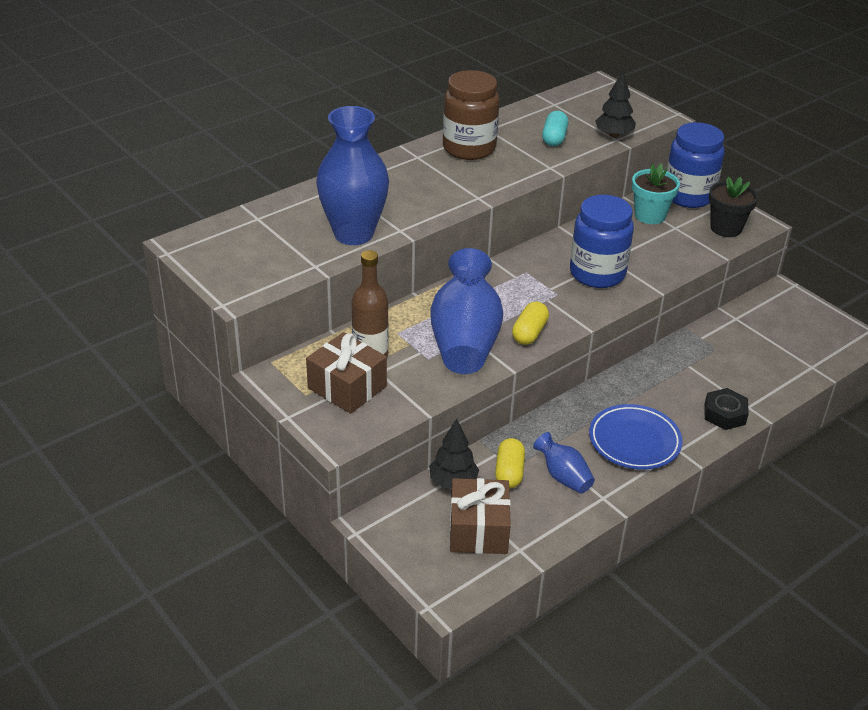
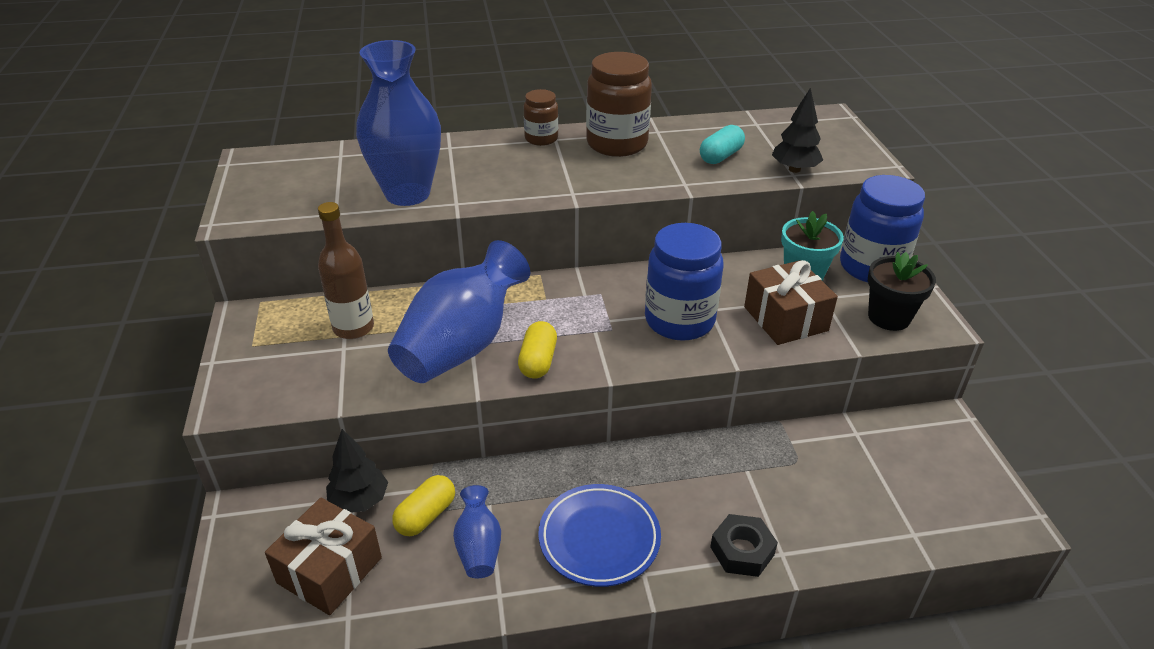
camera: 30 degrees right, 0 degrees up
(347, 387) = (296, 352): brown gift -> brown gift (785, 319)
(406, 159) = (541, 139): none -> brown jar
(529, 333) = (538, 361): yellow capsule -> yellow capsule turned 45 degrees counterclockwise

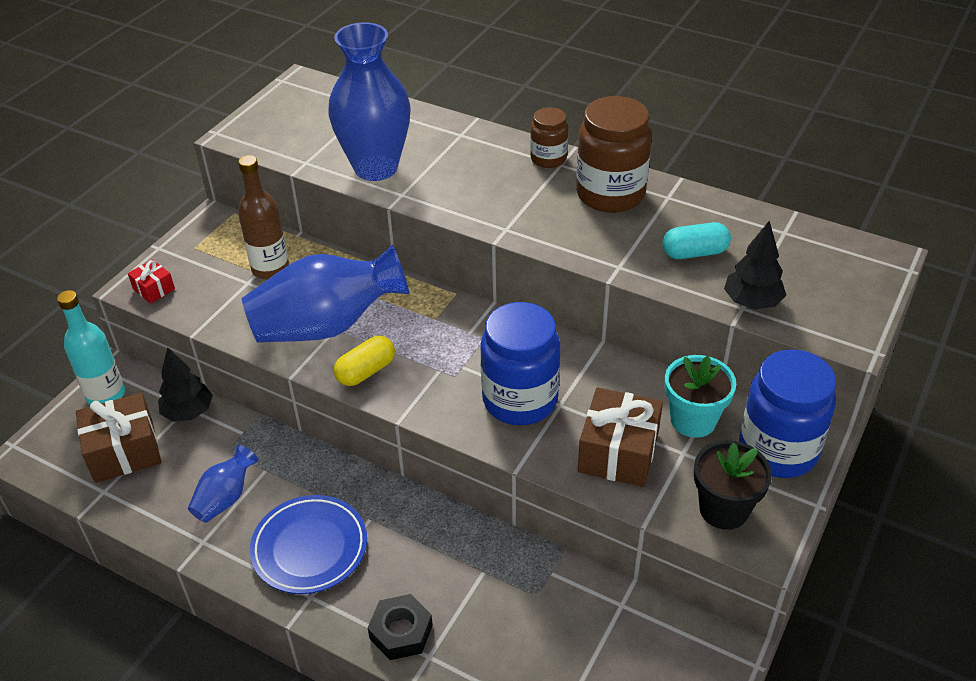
camera: 40 degrees right, 5 degrees up
(250, 397) = (154, 289): none -> red gift
(251, 534) = (106, 395): none -> turquoise bottle
(426, 516) = (217, 451): yellow capsule -> none

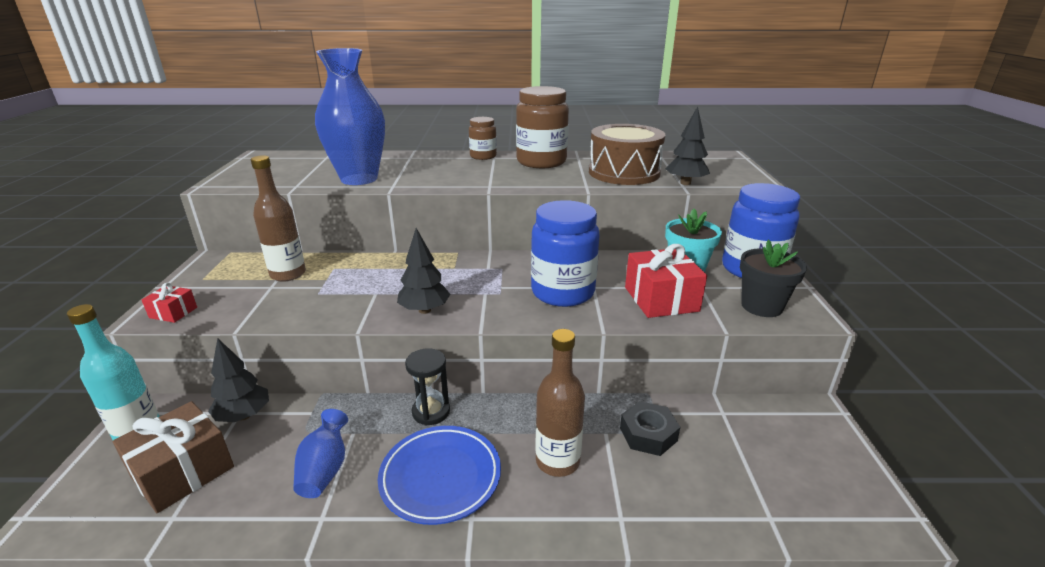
camera: 30 degrees left, 15 degrees down
(327, 326) = (366, 293): blue vase -> none
(342, 477) = (431, 412): none -> black hourglass
(366, 371) = (424, 310): yellow capsule -> black tree
(401, 632) = (579, 509): black nut -> black nut (648, 434)
(417, 579) = (557, 461): none -> brown bottle
(618, 452) = (661, 299): brown gift -> red gift
(694, 253) = (624, 172): turquoise capsule -> brown drum

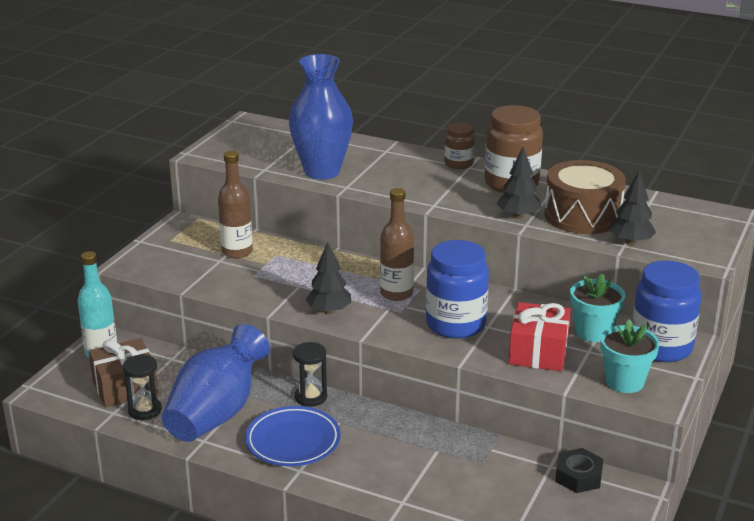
camera: 25 degrees right, 0 degrees up
(173, 312) = (143, 266): red gift -> none
(221, 498) = (145, 410): none -> black hourglass
(244, 415) = (174, 361): black tree -> black tree (518, 216)
(325, 469) = (217, 413): blue vase -> blue vase, size x2.05
(557, 461) = (384, 457): brown bottle -> brown bottle (396, 293)
(648, 434) = (471, 461): black nut -> black nut (578, 476)
(761, 306) = (624, 382): black flower pot -> turquoise flower pot

